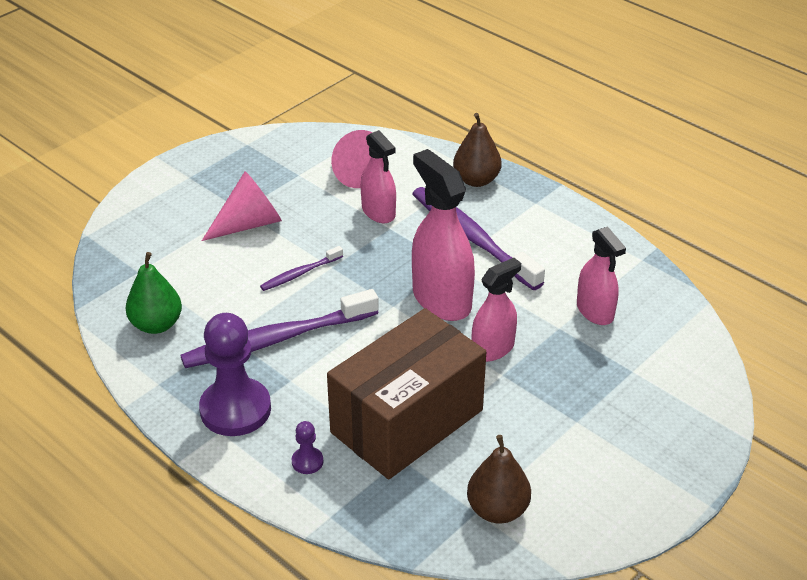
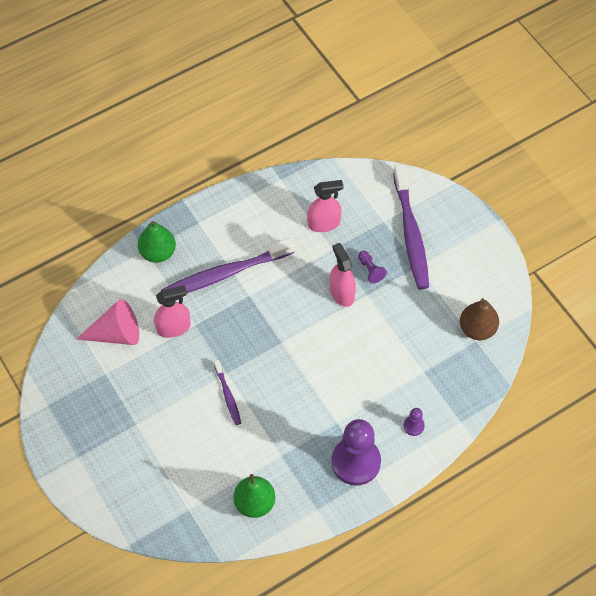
camera: 75 degrees left, 20 degrees up
(249, 224) = (156, 420): pink cone -> none
(277, 339) = (294, 424): purple toothbrush -> purple toothbrush (411, 233)
(407, 421) = (393, 360): brown box -> none
(441, 299) = (284, 311): pink spray bottle -> none
(476, 180) = (158, 252): brown pear -> green pear
(544, 371) = (370, 270): none -> purple pawn

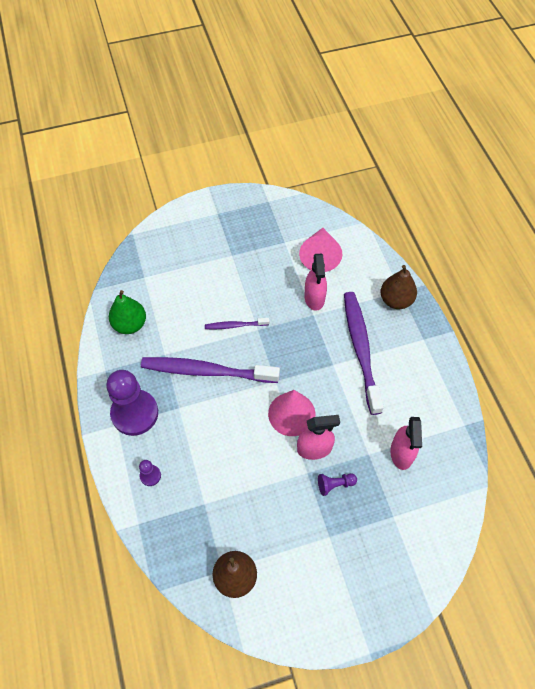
camera: 105 degrees right, 0 degrees up
(158, 252) = (396, 300): green pear -> brown pear
(312, 320) = (291, 414): none -> pink cone
(411, 233) = (372, 542): purple toothbrush -> purple toothbrush (206, 371)

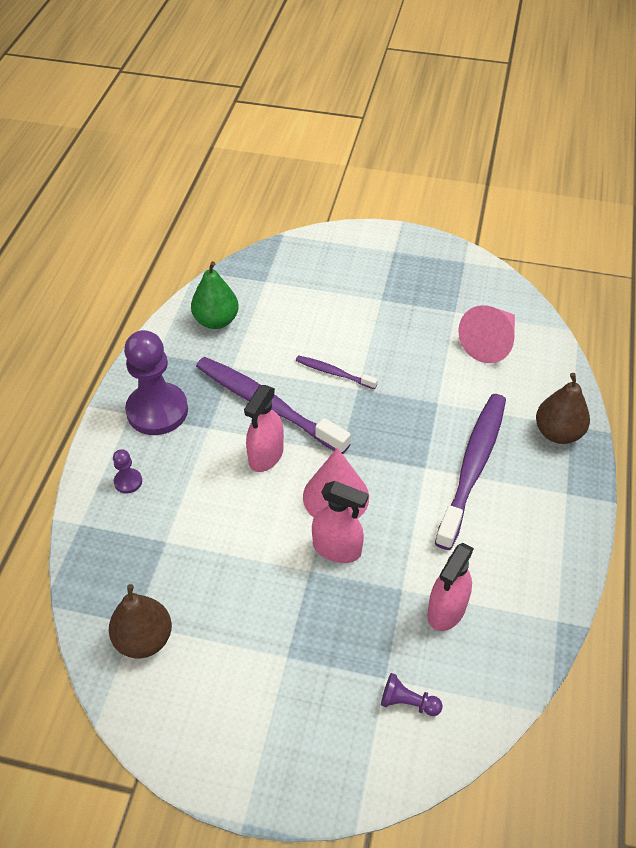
camera: 30 degrees right, 10 degrees down
(314, 298) = (451, 385): pink spray bottle -> pink spray bottle (266, 455)
(335, 485) = (334, 602): purple pawn -> purple pawn (407, 702)

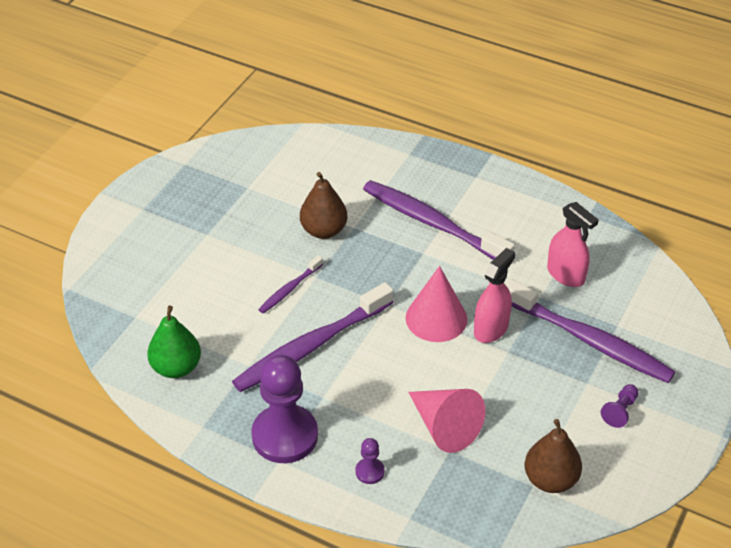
camera: 75 degrees left, 5 degrees down
(266, 455) = (373, 358): pink spray bottle -> none
(351, 650) = (589, 340): none -> purple toothbrush
(407, 702) = (640, 316): purple pawn -> purple pawn (620, 411)
(490, 343) = (298, 175): pink cone -> pink cone (445, 427)
(558, 433) = (414, 163): brown pear -> brown pear (323, 230)

